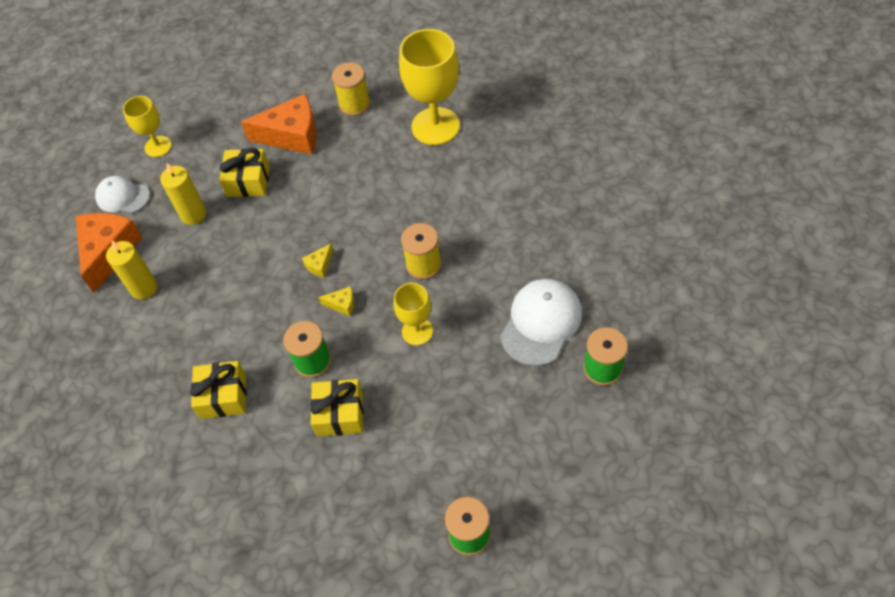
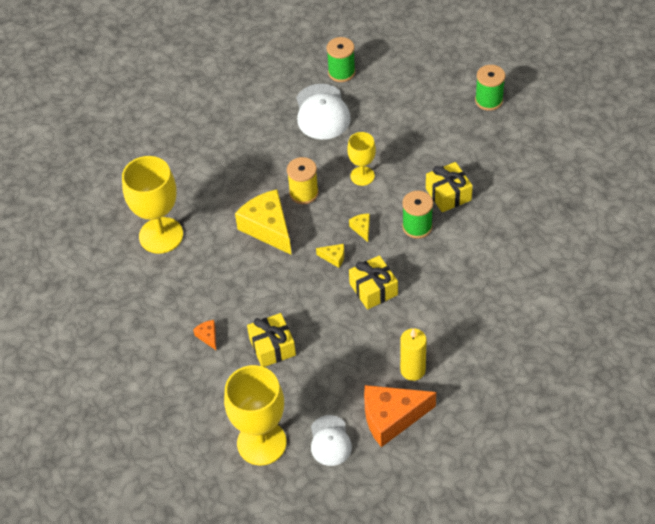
camera: 115 degrees left, 5 degrees down
(158, 146) = (261, 443): yellow goblet -> yellow goblet, size x1.78
(193, 214) = (325, 372): yellow candle -> none
(223, 396) = (473, 268): yellow gift -> yellow gift (373, 289)
(292, 135) = (208, 336): orange cheese -> orange cheese, size x0.43
(354, 104) = (155, 304): yellow spool -> none
(393, 217) = (268, 228): none -> yellow cheese
(541, 323) = (322, 112): white cap -> white cap turned 105 degrees counterclockwise

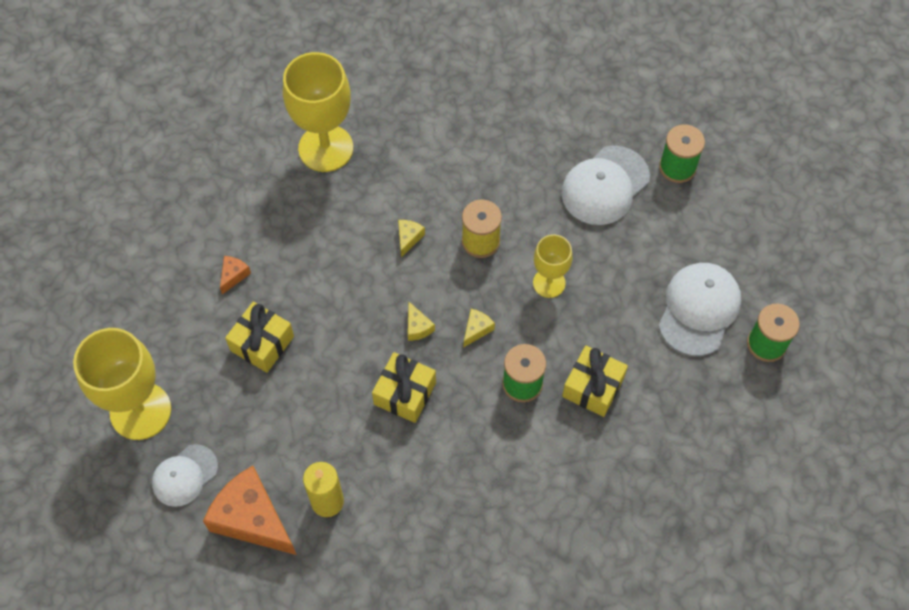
camera: 50 degrees right, 10 degrees up
(268, 228) = (408, 238): yellow cheese -> yellow cheese, size x0.43
(441, 117) = (699, 310): none -> white cap

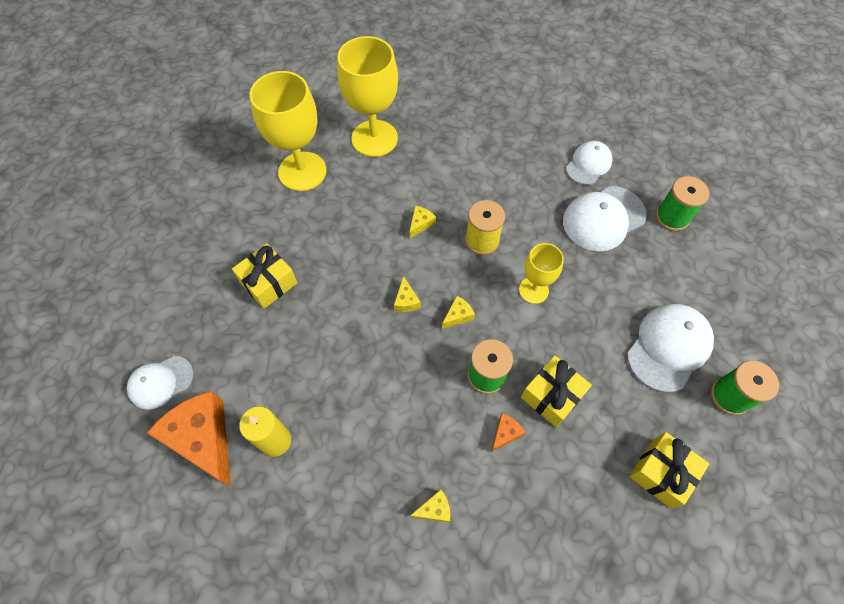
camera: 15 degrees right, 0 degrees up
(140, 411) = (146, 315): yellow goblet -> yellow goblet (302, 171)
(233, 275) = (265, 221): orange cheese -> orange cheese (505, 433)
(405, 393) = (377, 357): yellow gift -> yellow gift (661, 473)
(505, 523) = (434, 509): none -> yellow cheese
(575, 125) = (588, 164): none -> white cap

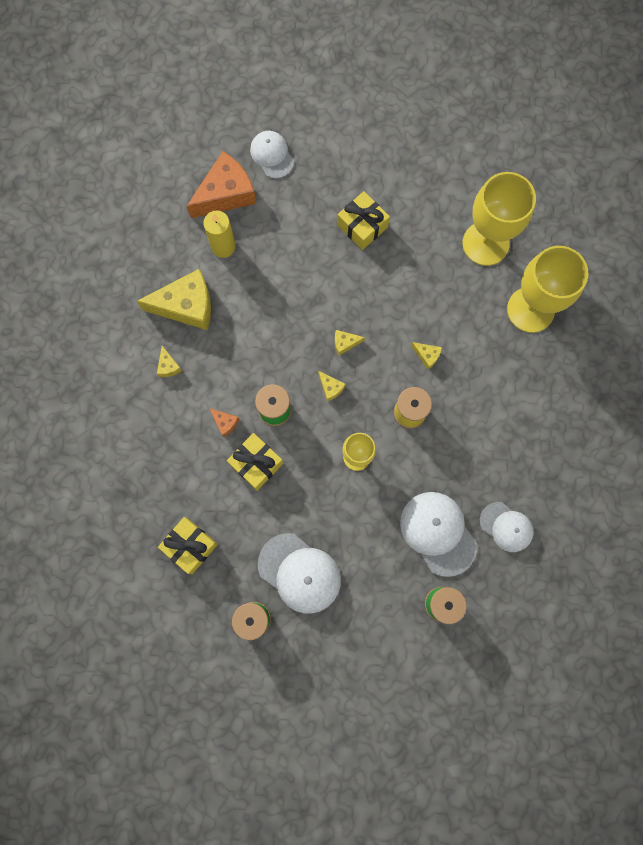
camera: 90 degrees right, 15 degrees up
(353, 487) = (186, 306): none -> yellow cheese

